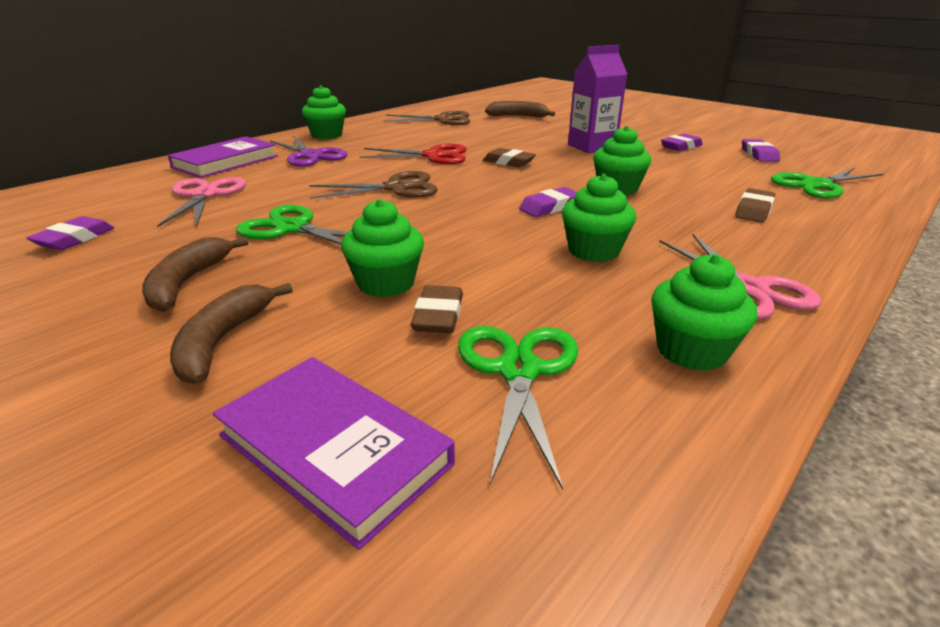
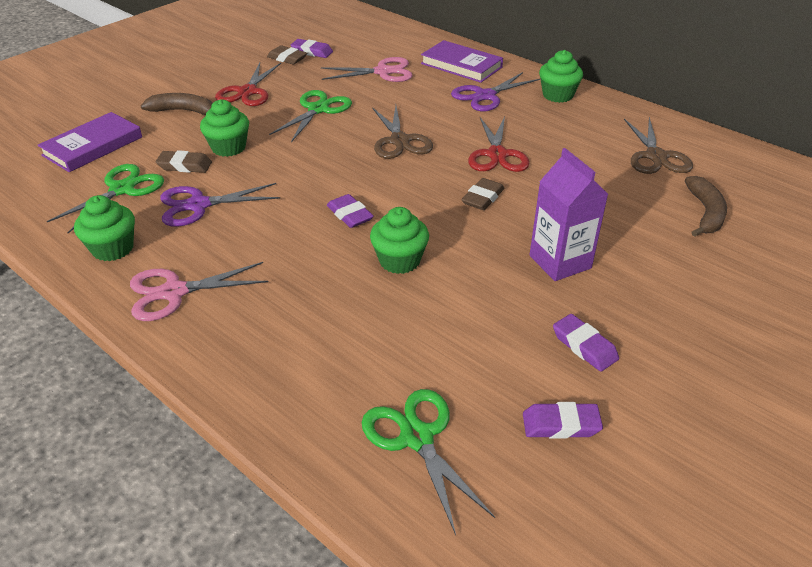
camera: 90 degrees right, 10 degrees up
(187, 282) = (247, 92): brown banana -> red scissors
(518, 371) = (122, 189): green scissors -> green scissors turned 60 degrees counterclockwise
(552, 292) = (198, 205): none -> purple scissors
(593, 251) = (255, 228): green cupcake -> none
(753, 210) = (331, 345): brown eraser -> brown eraser (287, 58)

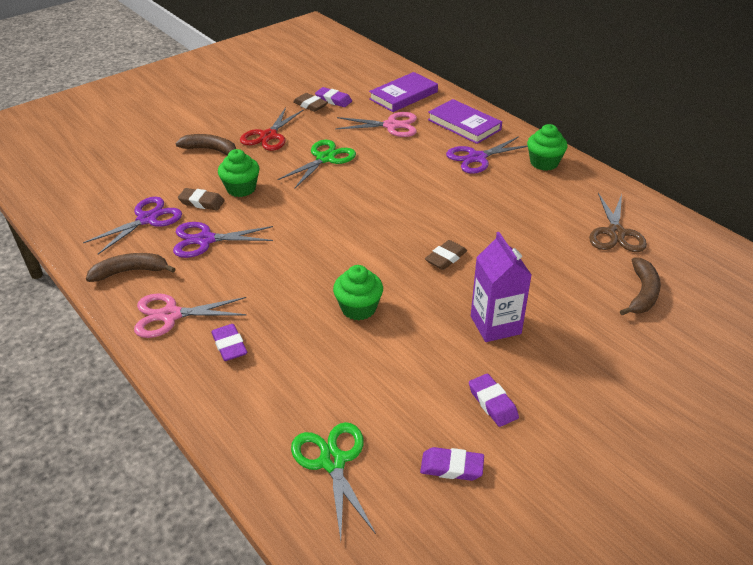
camera: 10 degrees right, 0 degrees up
(93, 146) = (131, 177): purple book -> purple book (403, 95)
(113, 248) = (130, 272): green cupcake -> brown banana
(122, 189) = (147, 219): green scissors -> purple scissors
(350, 215) = (327, 262): purple eraser -> purple eraser (229, 345)
(399, 141) = (388, 196): brown scissors -> none
(497, 155) = (470, 217): red scissors -> none

